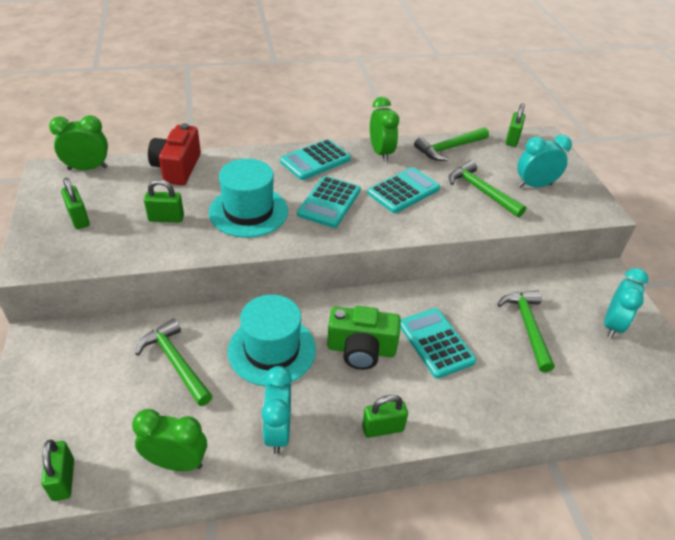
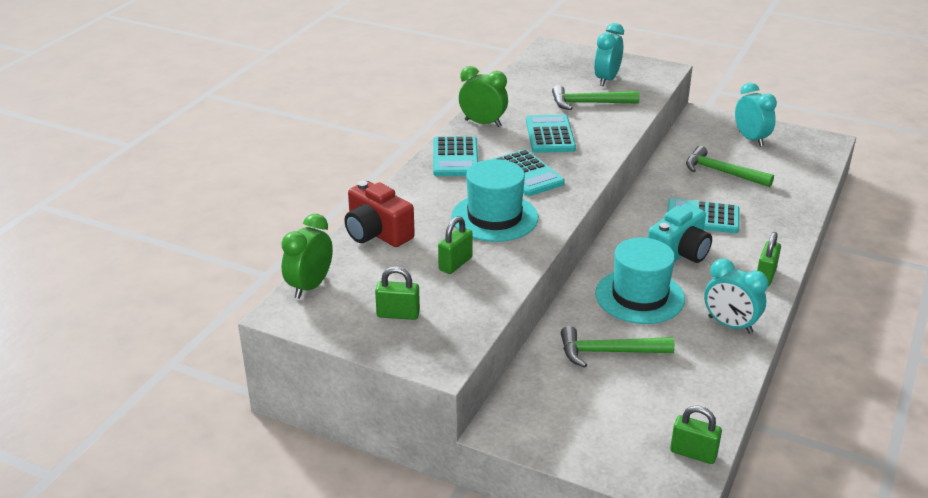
camera: 50 degrees left, 10 degrees down
(176, 462) = (721, 386): green clock -> none
(361, 349) = (679, 253): green camera -> turquoise camera
(449, 148) = (515, 91): green hammer -> none
(512, 139) = (536, 61): green padlock -> none

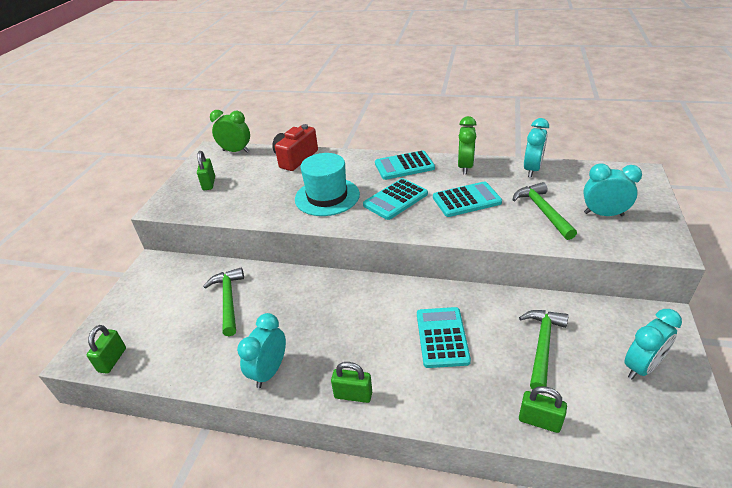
camera: 80 degrees right, 5 degrees up
(455, 264) = (265, 192): green padlock -> green padlock (539, 421)
(512, 91) = (532, 170): none -> turquoise clock
(639, 296) = (301, 308): turquoise hat -> none
(679, 253) = (372, 326): turquoise camera -> none

